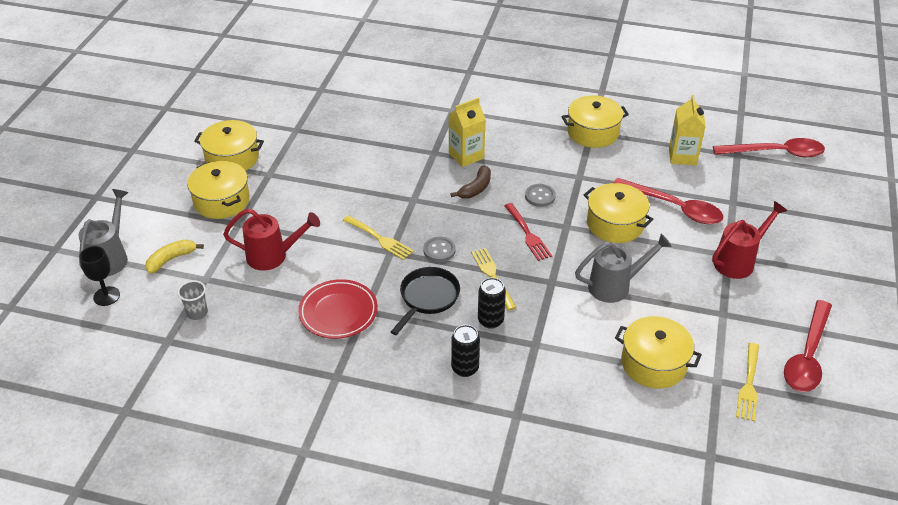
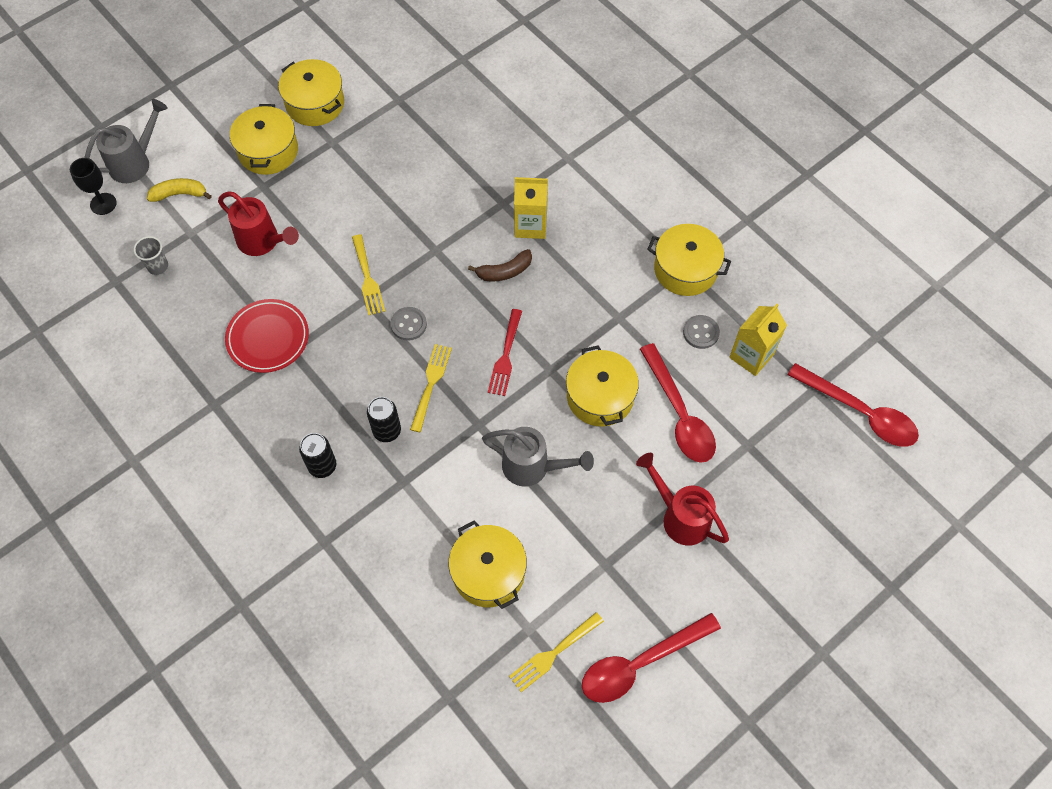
camera: 35 degrees right, 20 degrees up
(427, 298) = (354, 371): black pan -> none
(540, 196) = (557, 318): grey button -> grey button (701, 332)
(738, 261) = (680, 517): red watering can -> red watering can turned 135 degrees counterclockwise

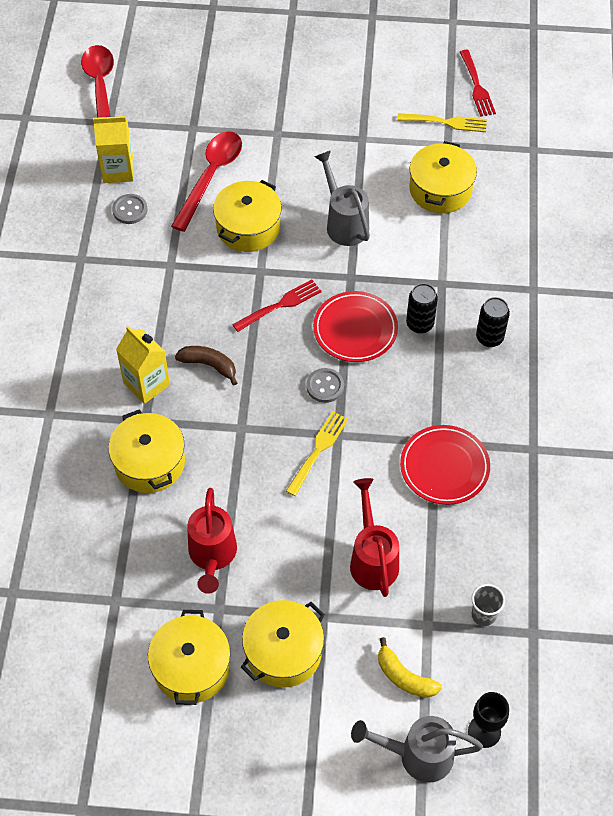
camera: 135 degrees left, 5 degrees down
(431, 384) = (355, 329): yellow fork -> red plate
(568, 727) = (476, 86): none -> red fork
(640, 663) = (400, 81): red spoon -> none
(680, 517) = (285, 126): red watering can -> red watering can (212, 555)
(685, 269) = (82, 257): yellow pot -> yellow pot (149, 462)

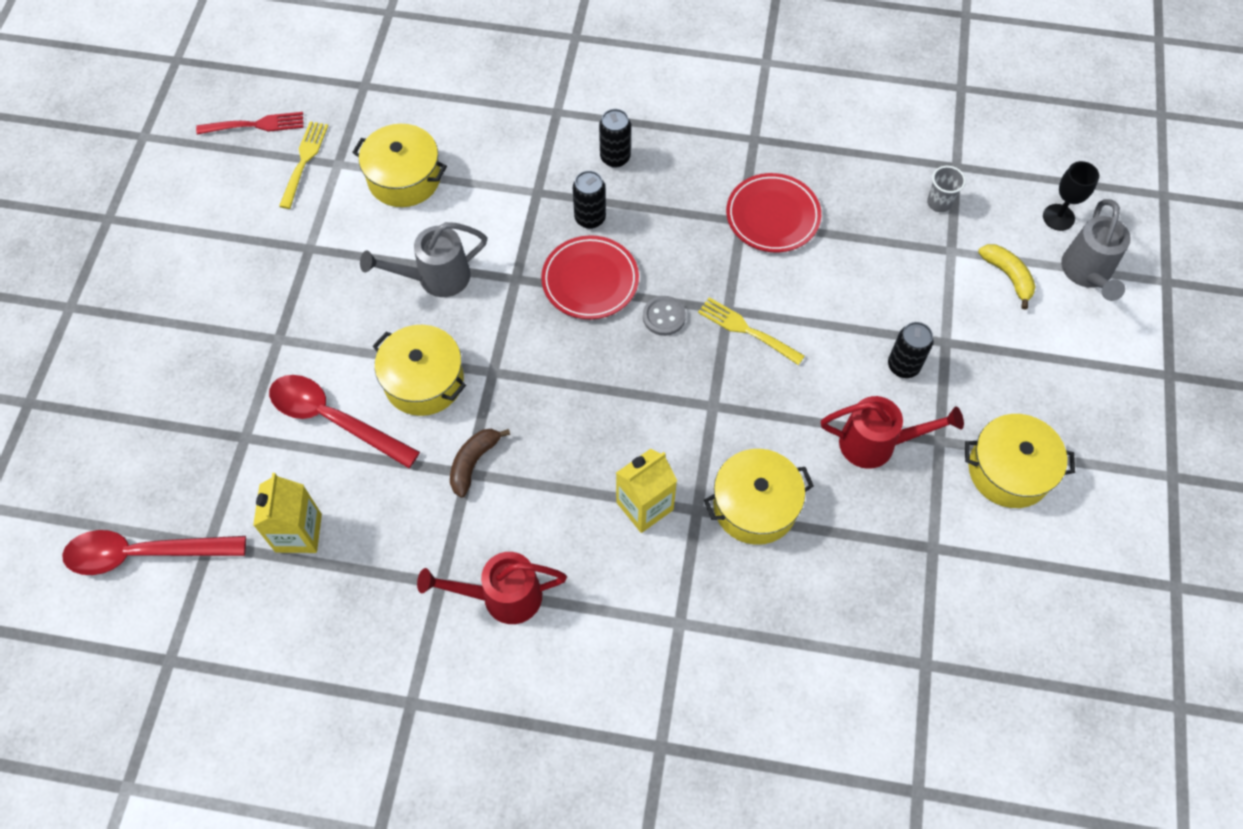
camera: 85 degrees left, 5 degrees up
(130, 210) = (370, 519): grey button -> none
(209, 365) = (624, 435): brown banana -> brown banana (473, 463)
(279, 305) = (547, 354): red fork -> none
(283, 652) = (987, 381): yellow pot -> none
(293, 579) = (903, 366): none -> black can
(372, 559) = (879, 291): red watering can -> red watering can (503, 596)
(404, 677) = (1008, 276): yellow banana -> yellow banana turned 75 degrees counterclockwise

